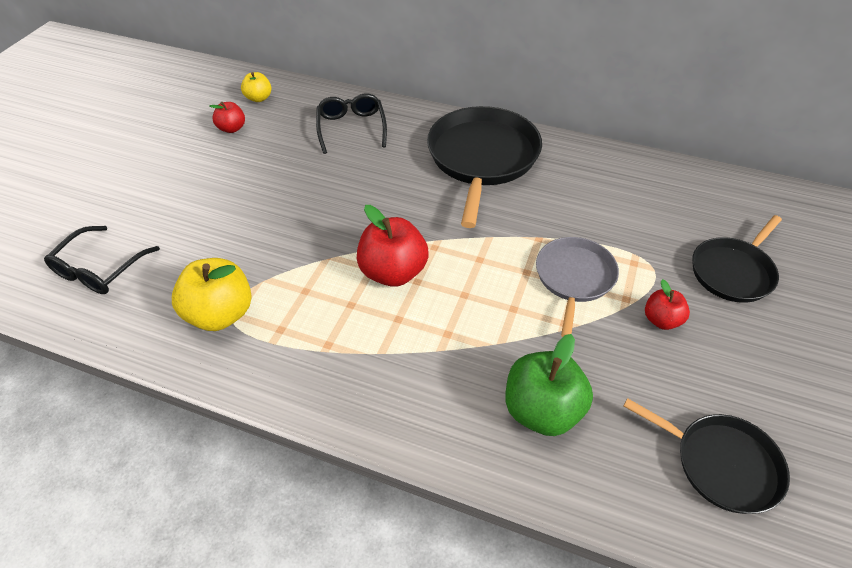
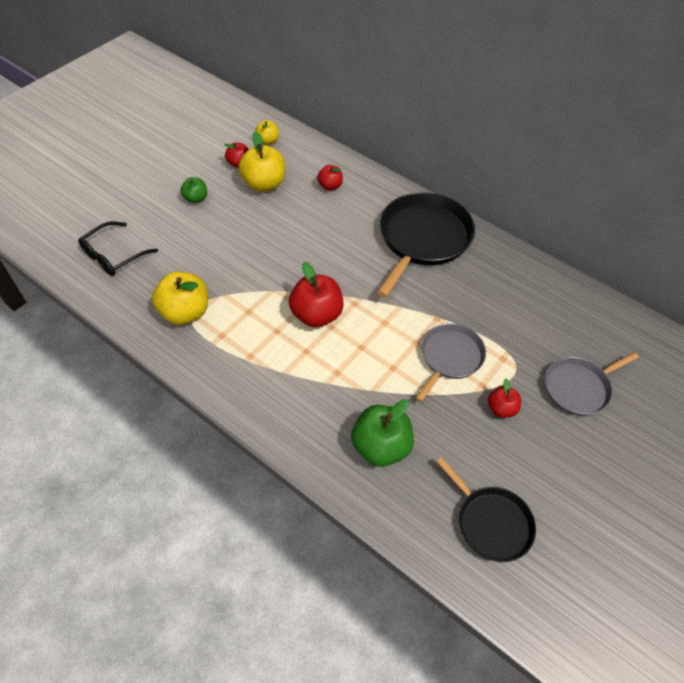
camera: 15 degrees right, 5 degrees up
(190, 178) = (196, 198): none -> green apple
(271, 143) = (264, 184): none -> yellow apple
(351, 128) = (330, 186): black glasses -> red apple
(733, 271) = (579, 388): black pan -> grey pan

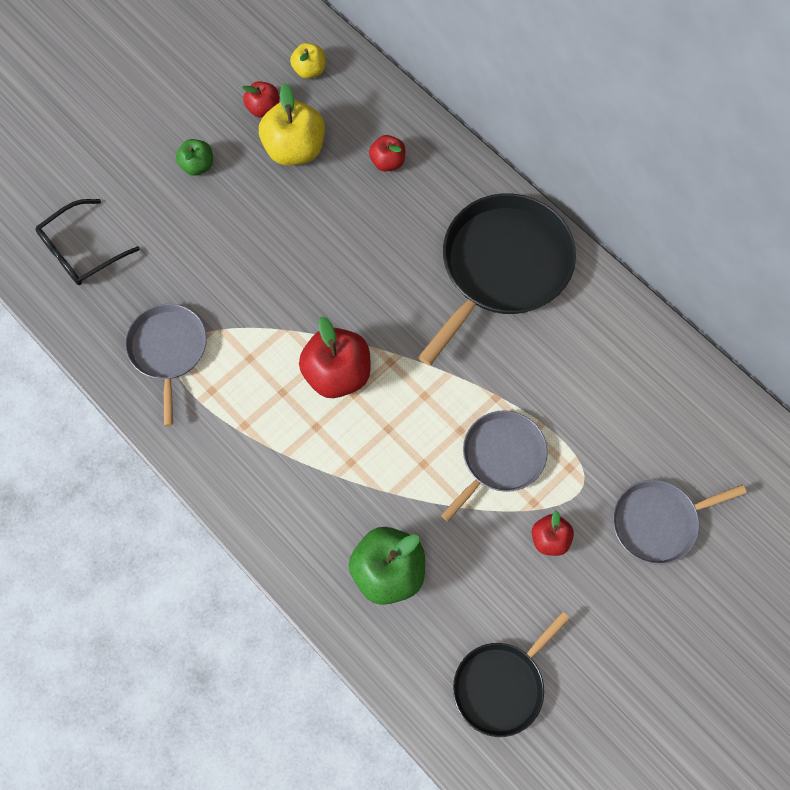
camera: 10 degrees right, 15 degrees up
(185, 312) = (168, 350): yellow apple -> grey pan
(491, 522) = (501, 685): black pan -> black pan turned 75 degrees clockwise

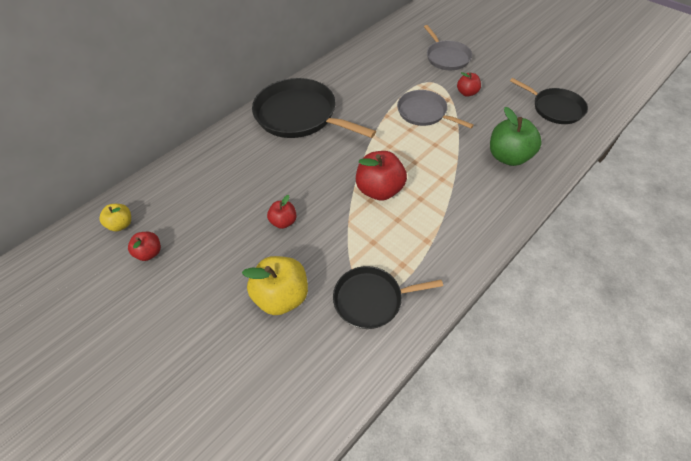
camera: 90 degrees left, 15 degrees down
(82, 250) = (274, 388): black glasses -> none
(168, 350) = (371, 299): grey pan -> black pan
(197, 165) = (196, 296): green apple -> none
(295, 149) = (193, 228): yellow apple -> yellow apple (282, 296)
(387, 162) = (214, 173): red apple -> red apple (283, 221)

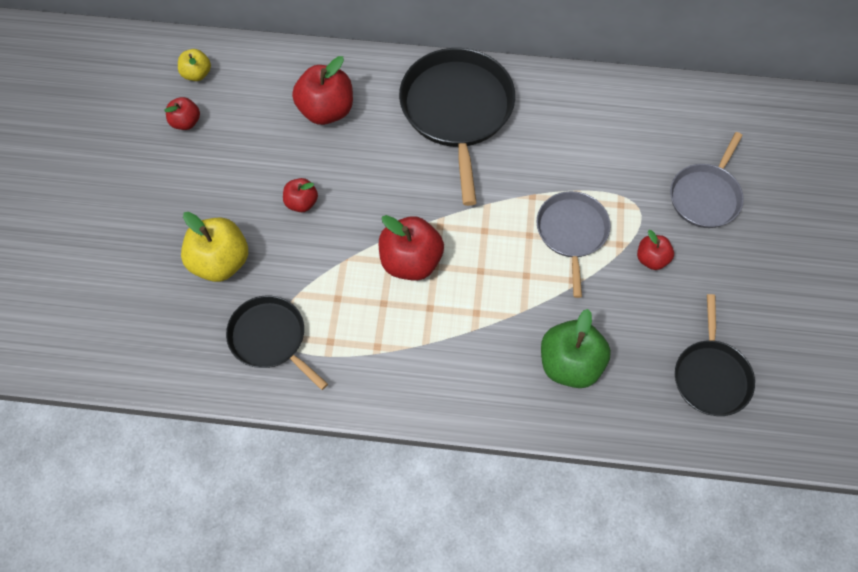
camera: 50 degrees right, 10 degrees up
(231, 172) = (326, 110): none -> red apple

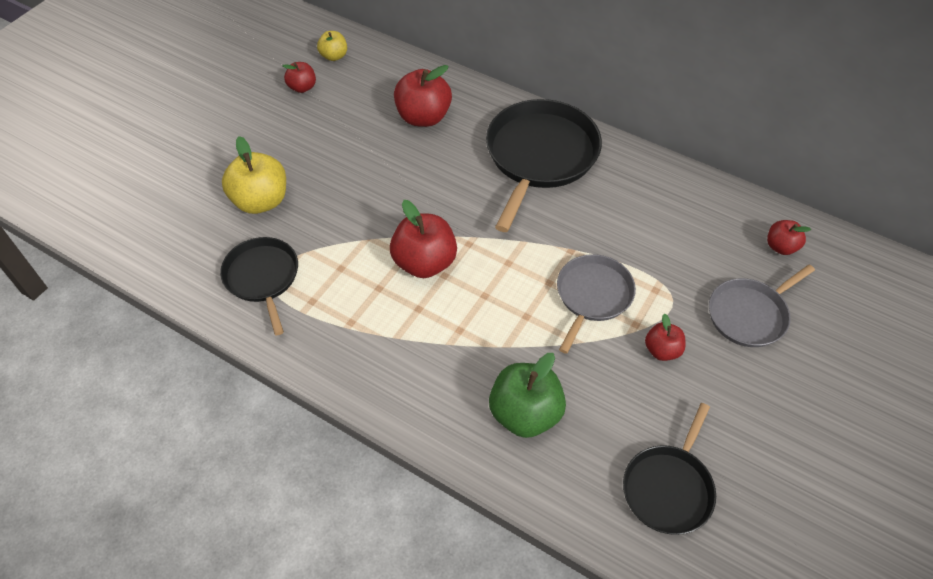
camera: 25 degrees right, 10 degrees down
(301, 202) = (358, 180): red apple -> red apple (780, 247)

